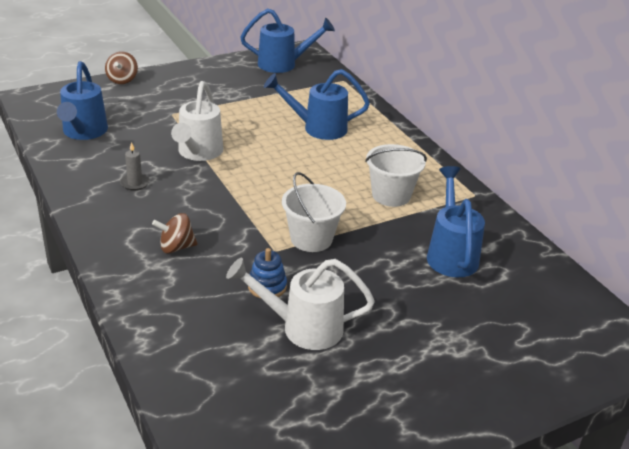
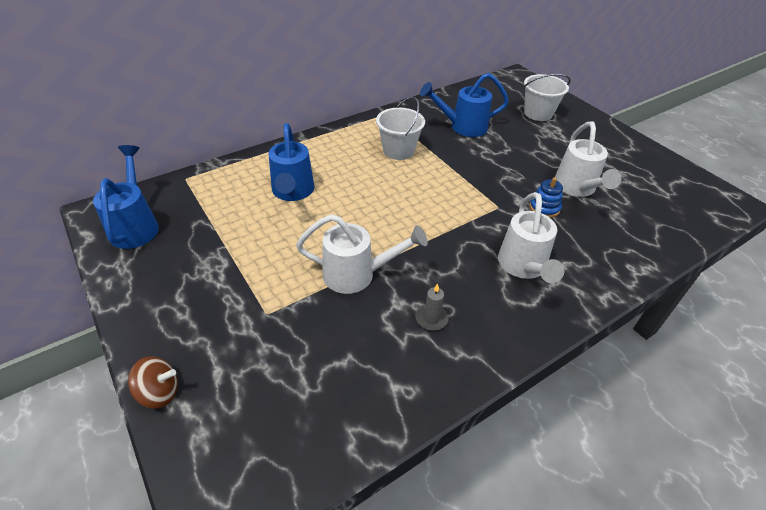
camera: 95 degrees left, 10 degrees up
(83, 132) = (326, 401): blue watering can -> none
(176, 247) = (523, 267): brown spinning top -> white watering can
(311, 239) = (474, 189): white bucket -> white bucket (538, 113)

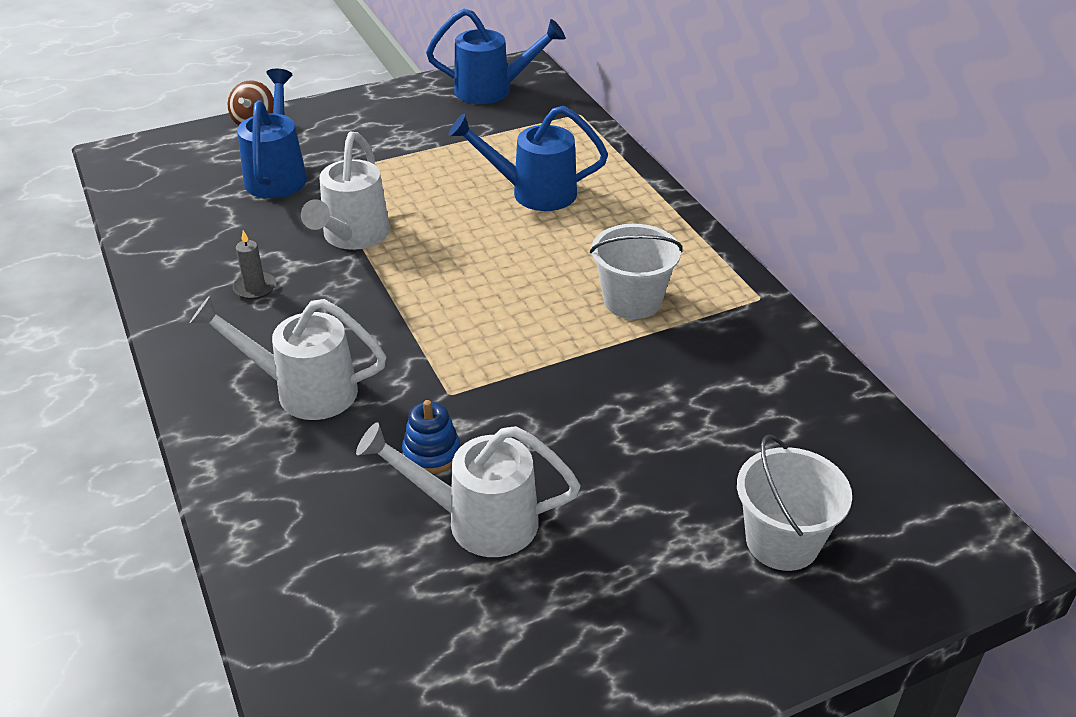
camera: 100 degrees right, 5 degrees down
(463, 127) = (714, 396): blue watering can -> blue watering can (277, 174)

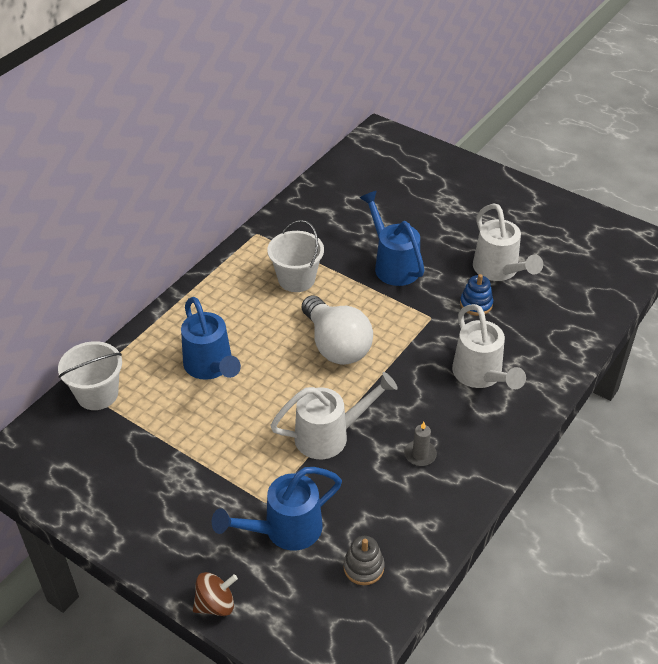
camera: 120 degrees left, 5 degrees up
(183, 203) = (363, 567): none -> grey stacking toy
(480, 290) = (336, 345): none -> white light bulb
(492, 90) = (66, 460): blue watering can -> blue watering can (393, 265)
(782, 541) = (425, 183): white bucket -> white bucket (97, 394)

